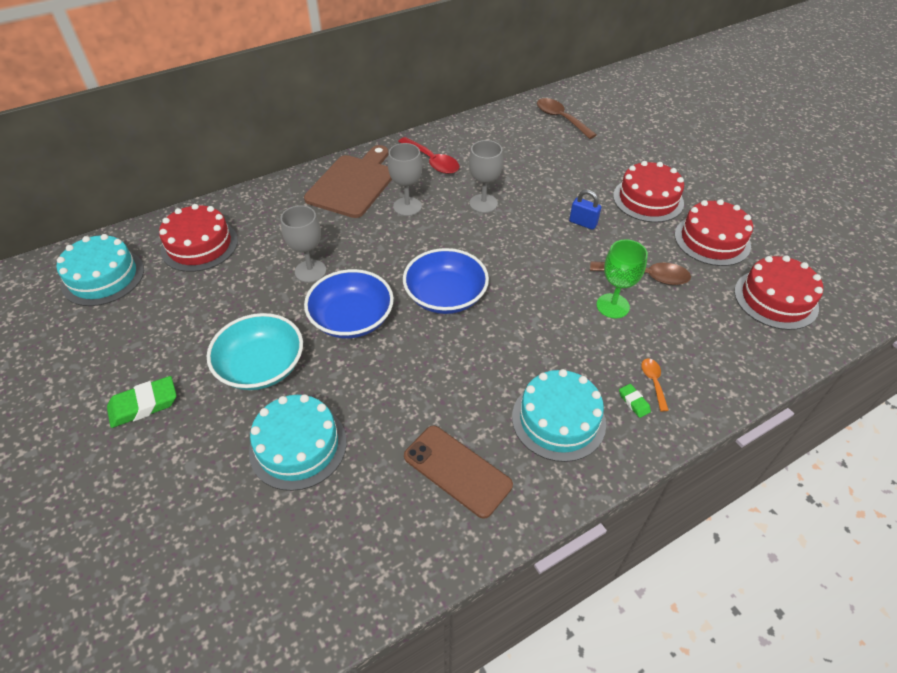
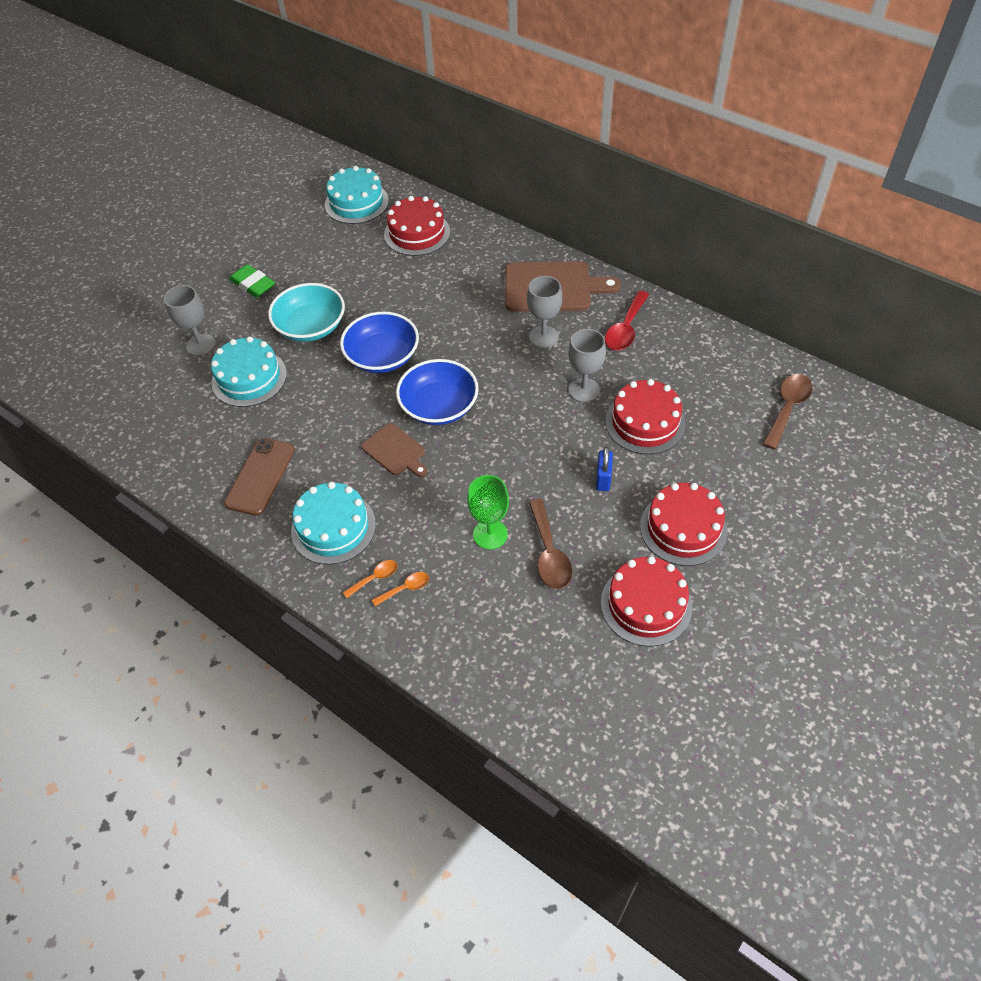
camera: 70 degrees right, 5 degrees up
(310, 271) = (423, 309): grey goblet -> grey goblet (200, 345)
(484, 343) = (395, 451): none -> brown cutting board
(634, 402) = (375, 578): green eraser -> orange spoon
(775, 299) = (577, 682): red cake -> red cake (645, 422)

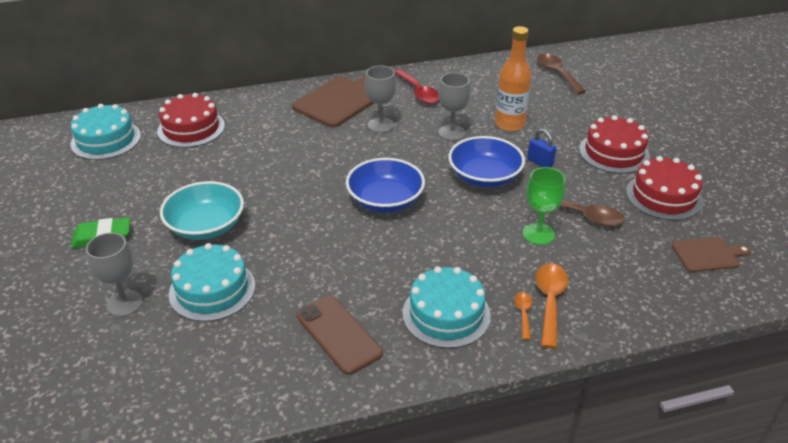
camera: 55 degrees left, 15 degrees down
(382, 356) = (296, 204): blue bowl -> blue bowl (484, 177)
(395, 451) = (404, 243): brown cutting board -> brown cutting board (708, 254)
(405, 589) = (550, 301): orange spoon -> orange spoon, size x1.82
(645, 422) = (509, 124): red cake -> orange bottle

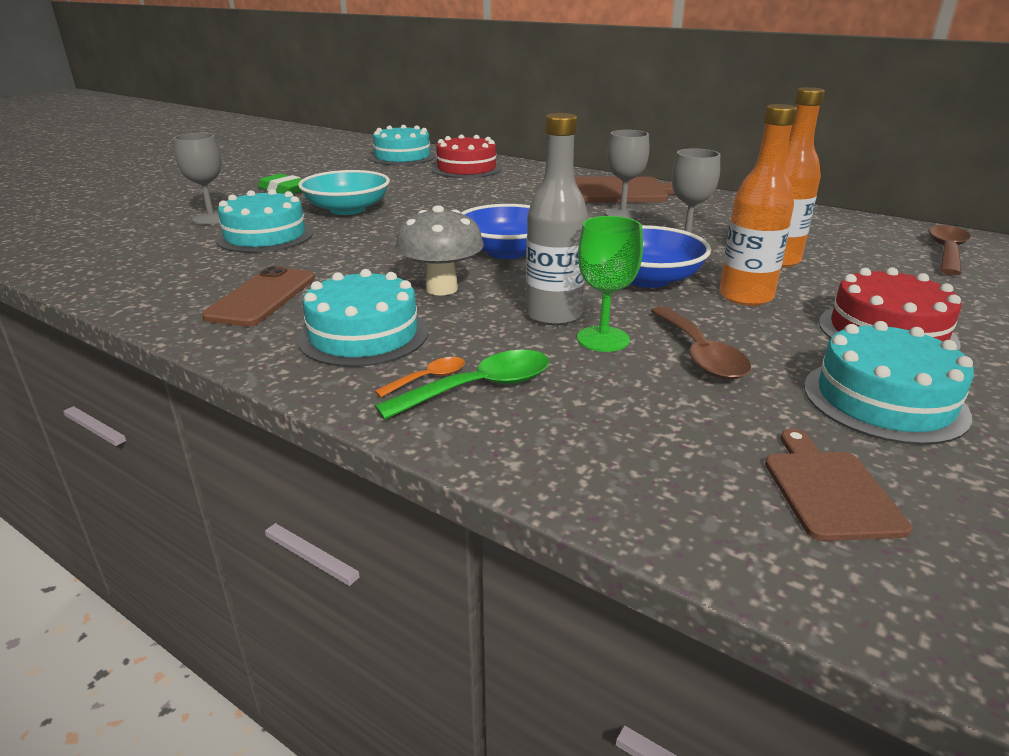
camera: 50 degrees right, 10 degrees down
(413, 254) = (441, 289): none -> grey mushroom
(418, 92) = (715, 210): red spoon -> none
(495, 234) = (553, 315): none -> grey bottle
(540, 162) = (745, 297): blue padlock -> orange bottle
(550, 301) = (479, 388): orange spoon -> green spoon
(664, 196) = (884, 400): red cake -> turquoise cake
(708, 254) = (828, 490): brown cutting board -> brown cutting board turned 135 degrees counterclockwise

